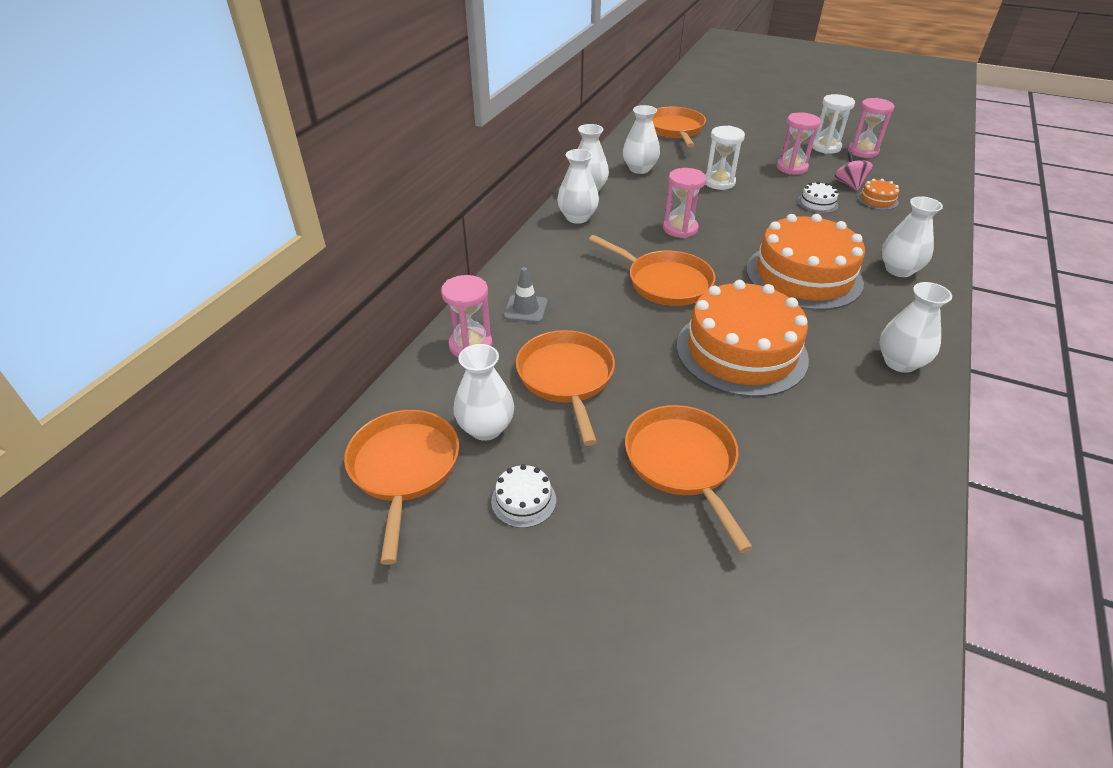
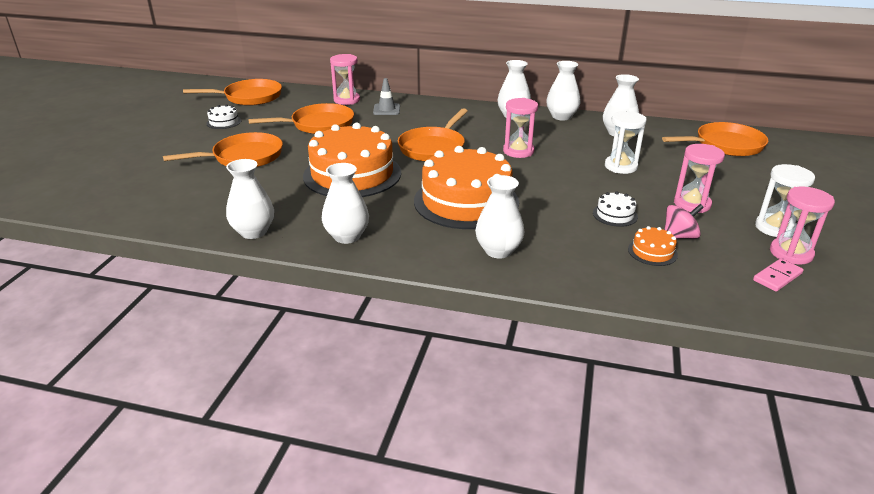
camera: 80 degrees right, 10 degrees down
(486, 428) = (276, 110): white vase -> white vase (253, 232)
(897, 164) = (777, 277): none -> pink domino

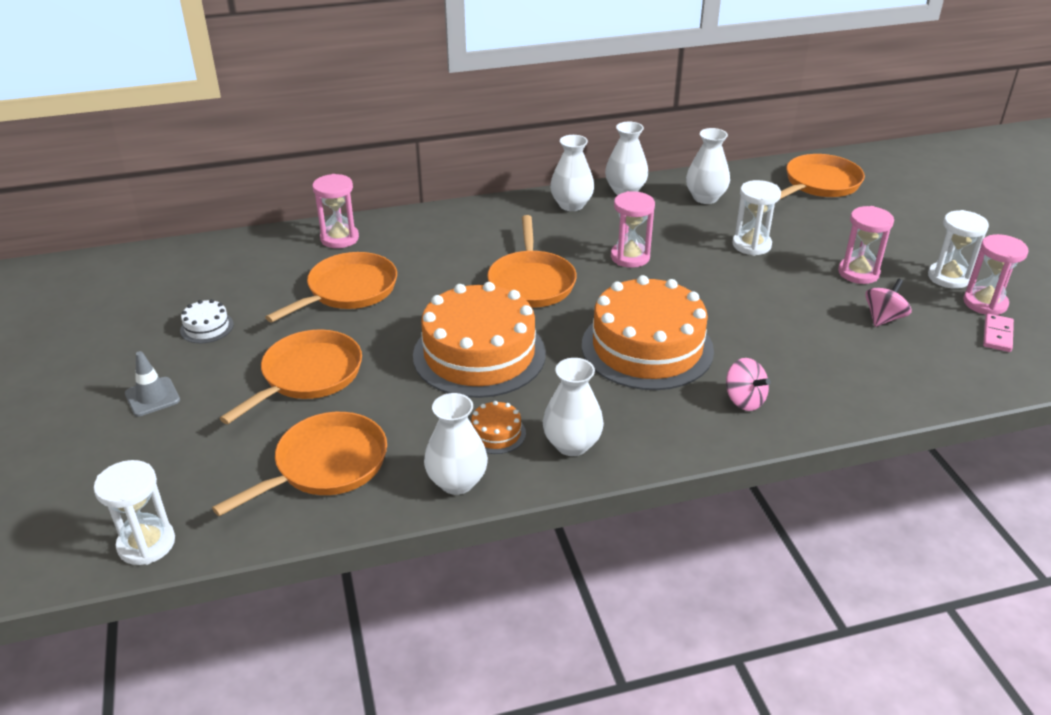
camera: 30 degrees left, 5 degrees up
(67, 205) = (146, 544): none -> white hourglass
(249, 97) = (192, 273): orange pan -> orange pan (325, 466)
(386, 110) = (410, 239): grey traffic cone -> grey traffic cone (152, 397)
(498, 251) = (744, 400): white vase -> pink spinning top
(615, 215) = (805, 312): white cake -> none
(652, 252) = (878, 346): orange cake -> orange cake (496, 433)

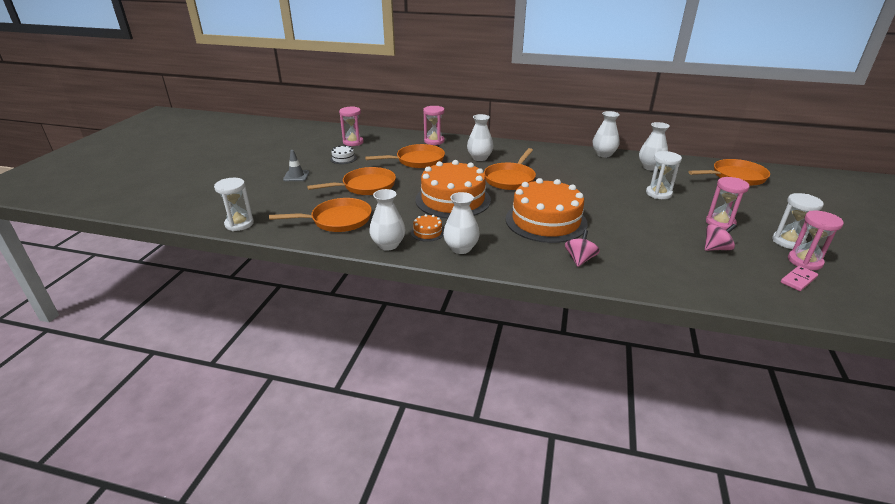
camera: 30 degrees right, 5 degrees down
(571, 205) = (566, 153): white vase -> white vase (479, 158)
(630, 257) = (576, 182): pink hourglass -> pink hourglass (353, 142)
(744, 400) = (580, 259): pink spinning top -> pink spinning top turned 150 degrees counterclockwise

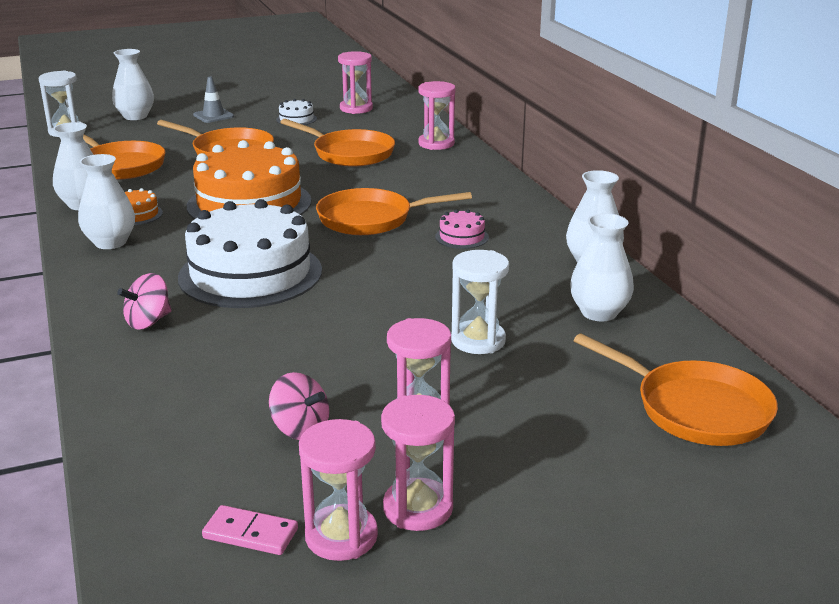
camera: 55 degrees right, 5 degrees down
(479, 158) = (419, 183): white vase -> white vase (135, 116)
(546, 221) = (250, 274): orange cake -> white cake
(553, 168) = (462, 237): none -> pink cake
(580, 259) = (148, 321): pink spinning top -> pink spinning top turned 150 degrees clockwise
(788, 241) = (418, 508): white hourglass -> pink hourglass

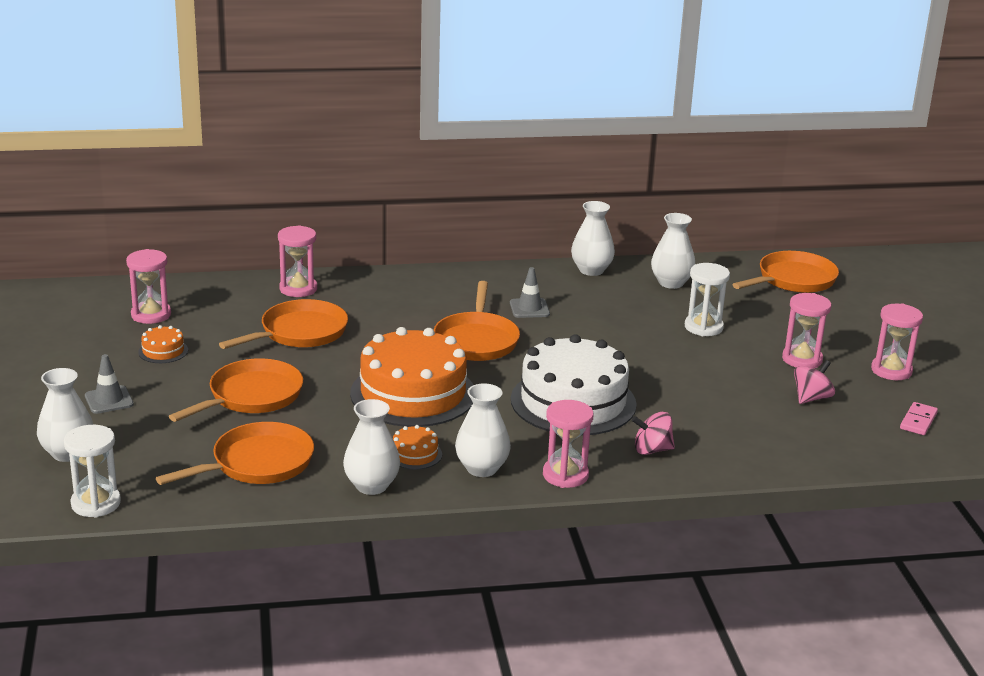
camera: 80 degrees left, 0 degrees up
(148, 321) = (652, 450): pink spinning top -> pink spinning top turned 120 degrees clockwise
(296, 119) = (163, 351): white cake -> orange cake
(341, 536) = (918, 395): pink hourglass -> pink hourglass (565, 475)
(462, 237) = (529, 308): pink cake -> grey traffic cone

